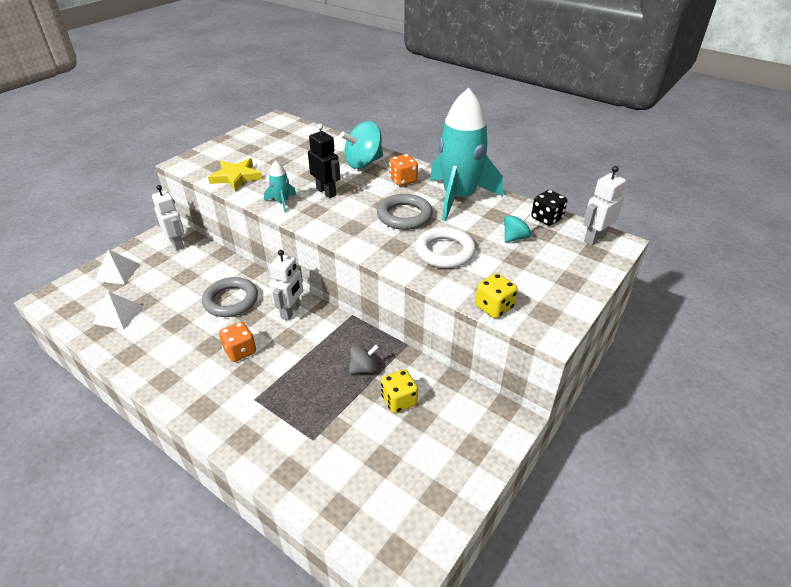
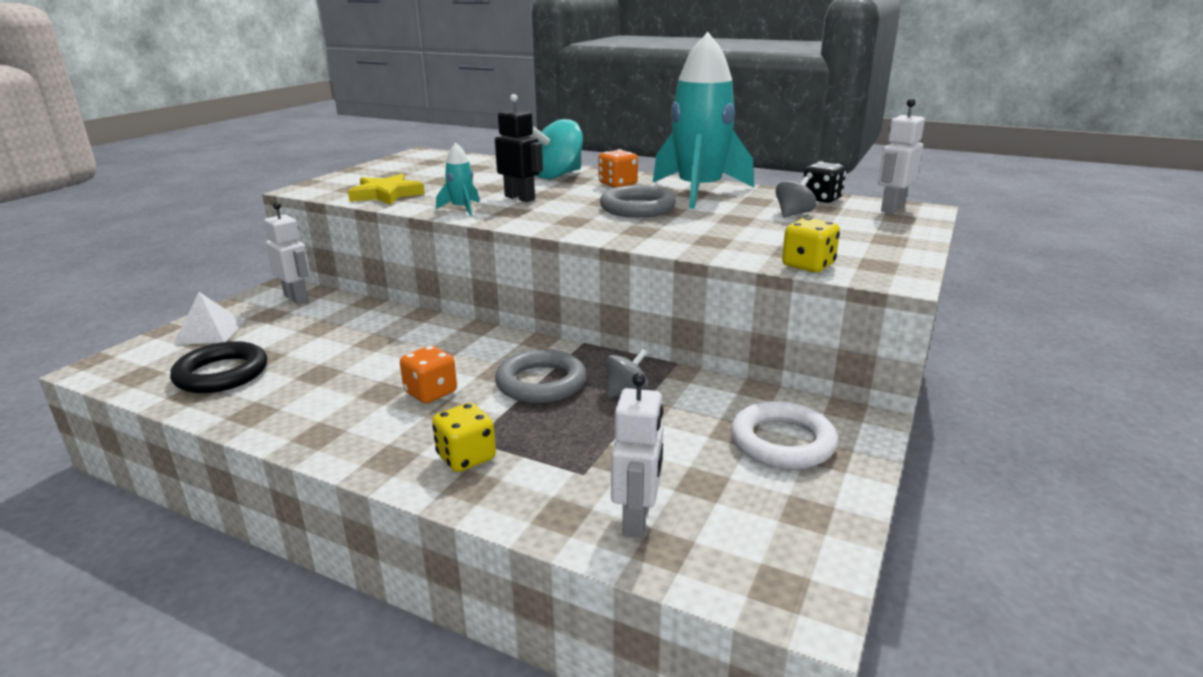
camera: 10 degrees left, 15 degrees down
(118, 314) = (221, 374): white pyramid -> black ring
(231, 300) = (398, 344): grey ring -> grey ring (541, 383)
(291, 312) = (493, 347): white robot -> white robot (637, 519)
(399, 400) = (694, 418): yellow dice -> yellow dice (466, 457)
(444, 251) = (710, 230): white ring -> white ring (782, 442)
(515, 237) = (793, 214): turquoise spinning top -> grey spinning top

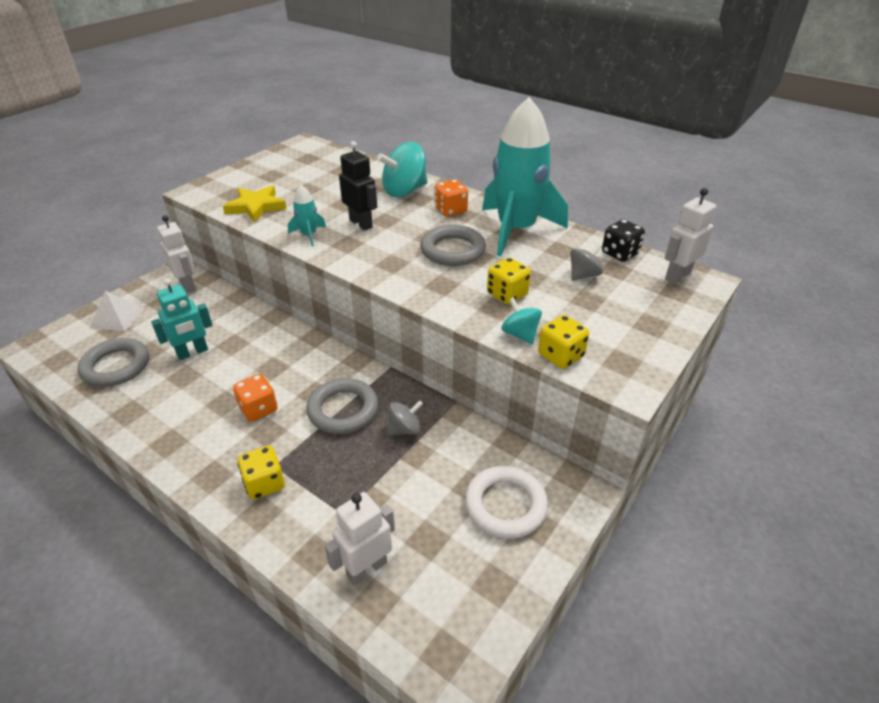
camera: 10 degrees right, 15 degrees up
(221, 374) = (116, 366): black ring -> grey ring
(323, 353) = (192, 352): none -> turquoise robot
(637, 519) = (366, 568): white robot -> white robot turned 150 degrees counterclockwise
(718, 231) = (507, 294): none -> yellow dice
(752, 255) = (520, 334): none -> turquoise spinning top

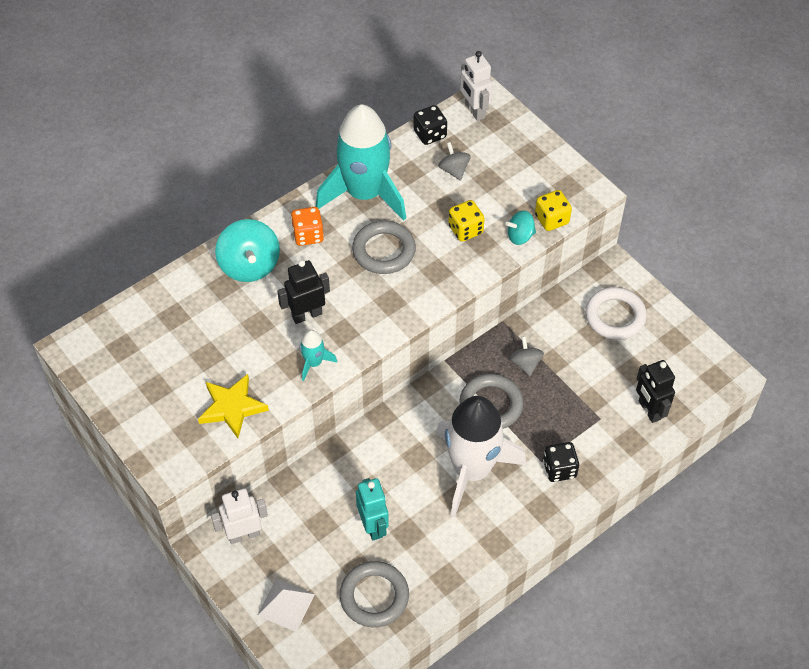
camera: 75 degrees left, 15 degrees up
(258, 409) = (472, 470): orange dice -> white rocket
(264, 483) = (559, 469): yellow dice -> black dice
(366, 568) = (649, 410): white robot -> black robot

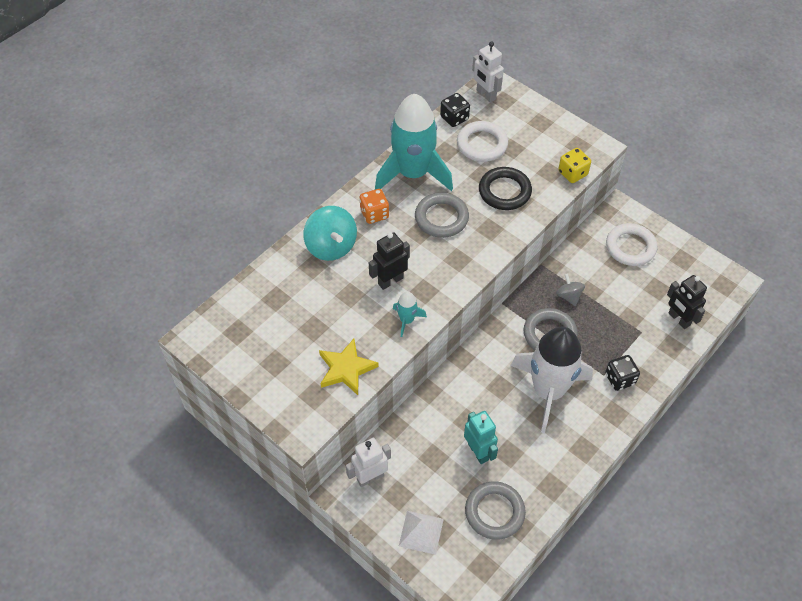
camera: 10 degrees left, 0 degrees up
(454, 170) = (482, 144): grey spinning top -> white ring
(465, 230) = (504, 191): yellow dice -> black ring
(520, 236) = (550, 190): turquoise spinning top -> none

